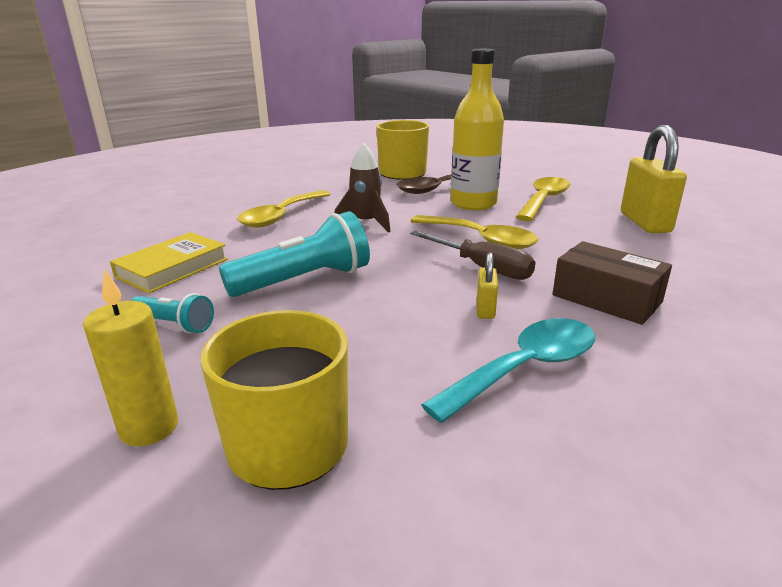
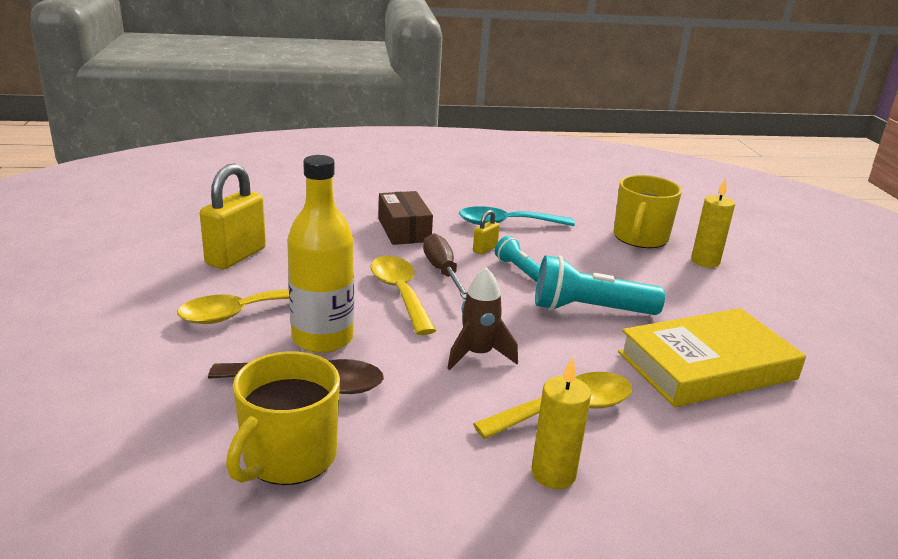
camera: 150 degrees left, 0 degrees up
(172, 268) = (707, 366): yellow book -> yellow book, size x1.59
(175, 324) = (698, 308): turquoise flashlight -> turquoise flashlight (519, 269)
(273, 196) = (553, 474): none -> yellow candle

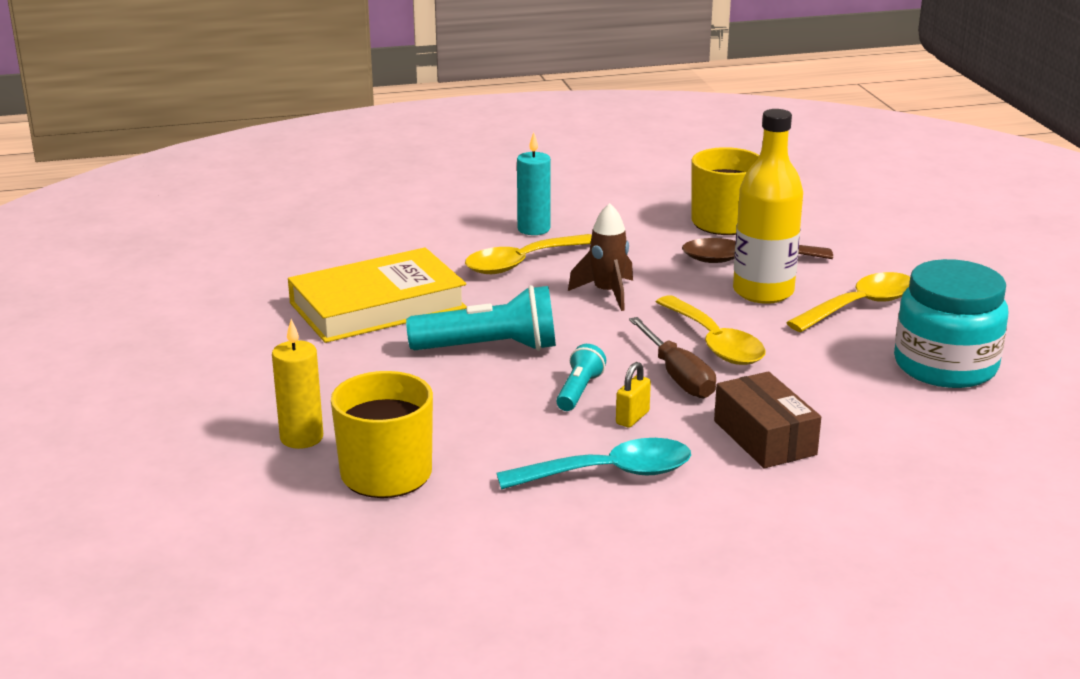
camera: 175 degrees right, 0 degrees up
(236, 256) = (945, 366): yellow padlock -> turquoise jar
(519, 269) = (579, 391): turquoise flashlight -> turquoise flashlight turned 120 degrees counterclockwise
(553, 474) = (533, 229): yellow candle -> turquoise candle

